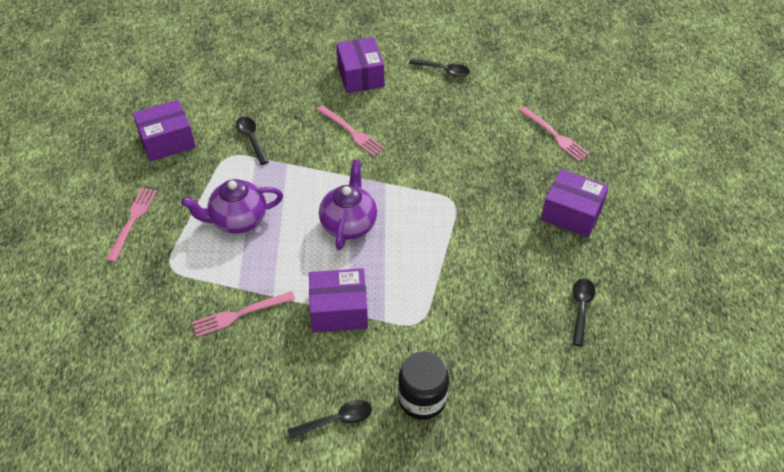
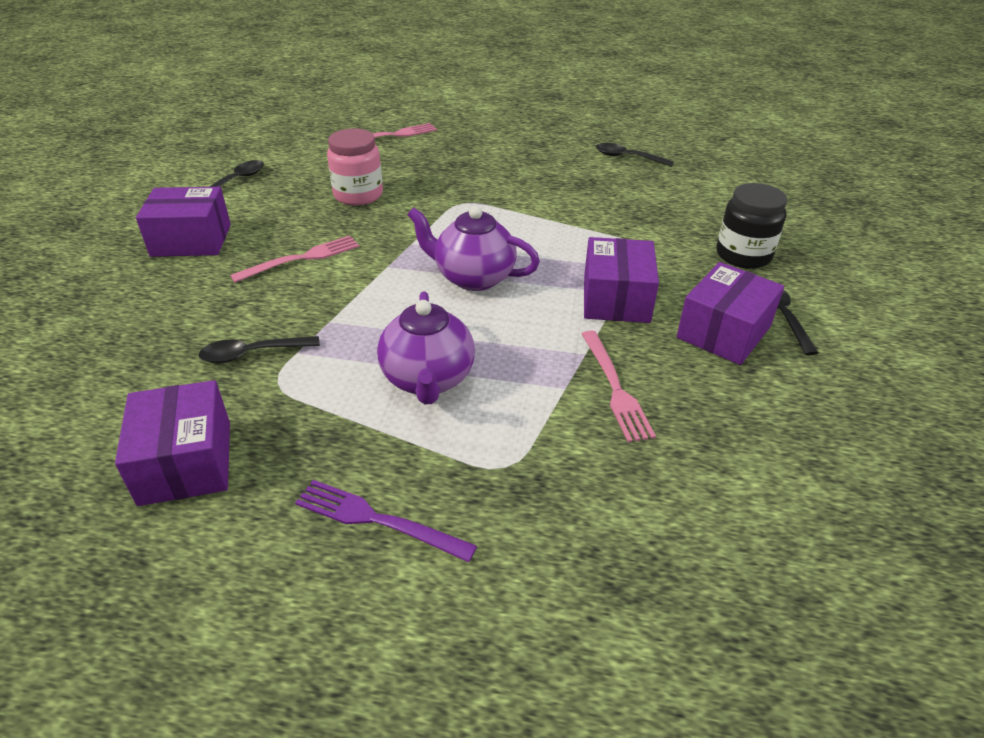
camera: 80 degrees left, 10 degrees down
(132, 221) = (377, 520): pink fork -> purple fork
(445, 139) = (358, 195): none -> pink jar
(571, 213) = (506, 144): purple box -> purple box (724, 332)

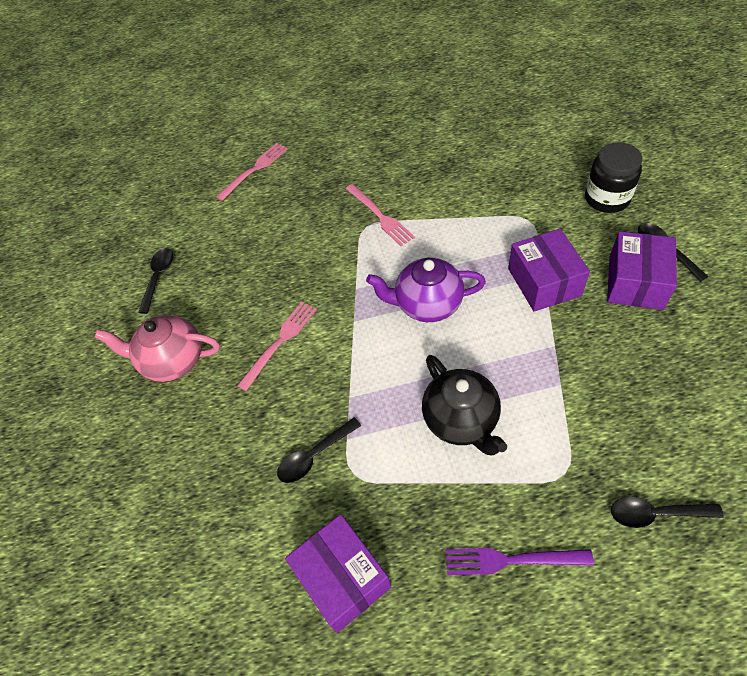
camera: 15 degrees left, 15 degrees up
(191, 240) = (173, 361): purple box -> pink teapot
(358, 195) = (275, 252): pink jar -> none
(428, 379) = (461, 420): purple teapot -> black teapot
(615, 388) = (594, 369): pink fork -> pink fork (380, 216)
(627, 157) = (462, 123): black spoon -> black spoon (656, 514)

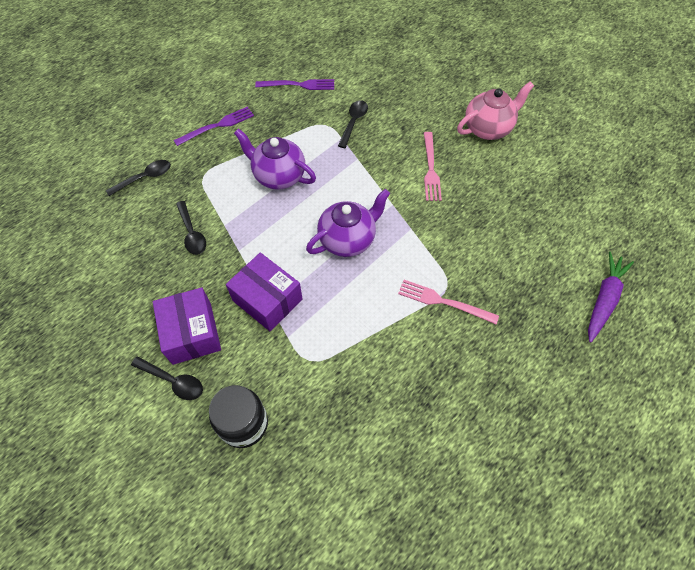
camera: 140 degrees right, 5 degrees up
(158, 277) = (563, 170): black spoon -> black spoon (192, 233)
(254, 170) = (603, 299): pink fork -> purple carrot
(342, 578) = (298, 85): purple box -> purple fork
(461, 420) = (278, 176): black teapot -> purple teapot

